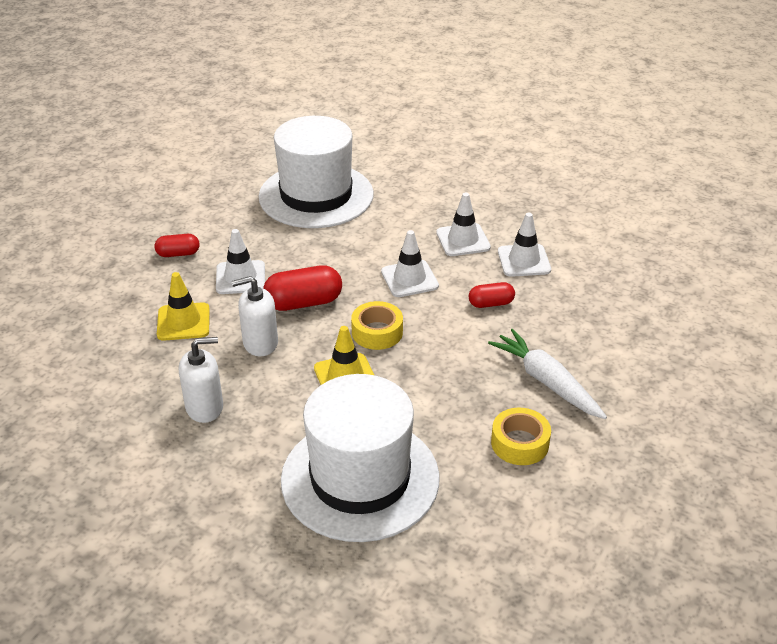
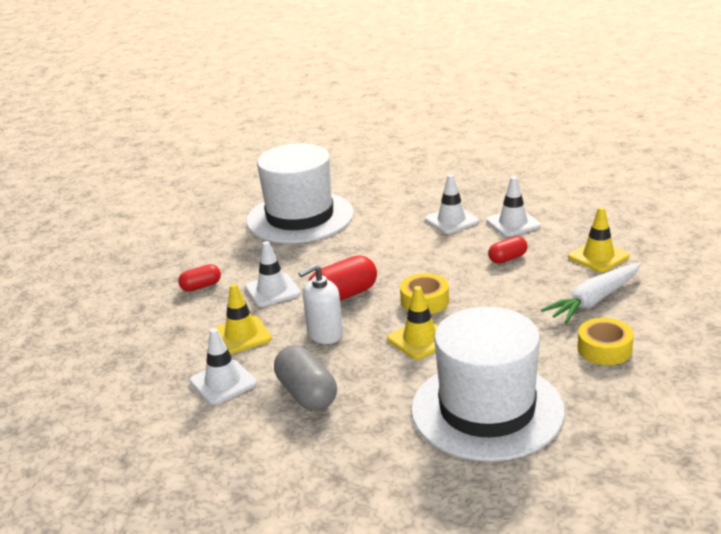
camera: 15 degrees left, 10 degrees down
(205, 407) = (307, 394): white soap dispenser -> grey capsule
(409, 279) = (425, 257): white traffic cone -> white traffic cone (223, 382)
(546, 381) = (594, 301): white carrot -> white carrot turned 75 degrees counterclockwise
(586, 327) = (598, 256): none -> yellow traffic cone

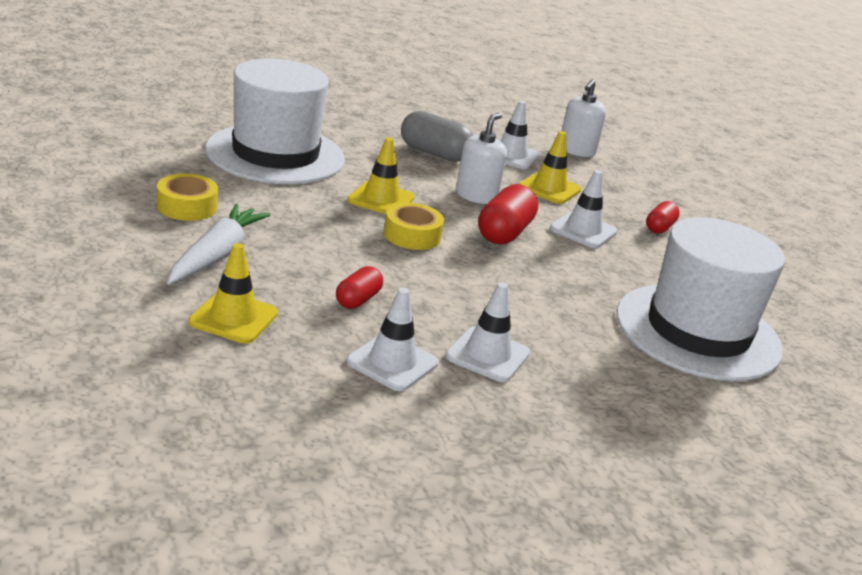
camera: 140 degrees right, 0 degrees up
(137, 383) = (576, 151): none -> white soap dispenser

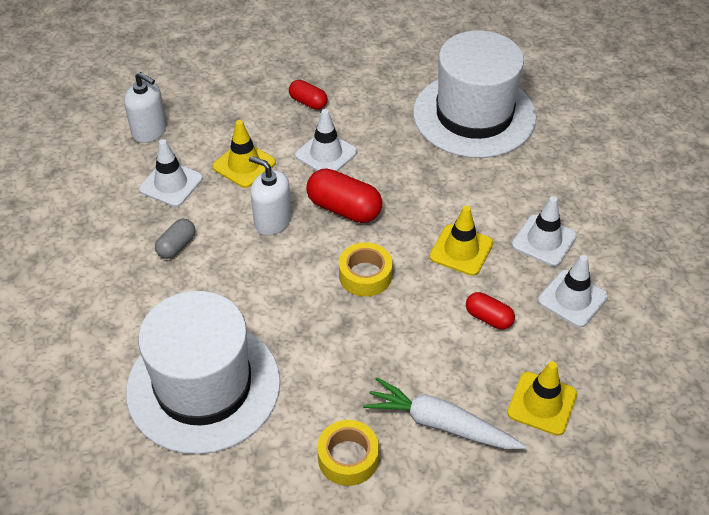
camera: 80 degrees left, 20 degrees up
(381, 199) = (295, 295): yellow traffic cone -> yellow traffic cone (461, 250)
(434, 153) = (176, 246): grey capsule -> grey capsule, size x0.59

